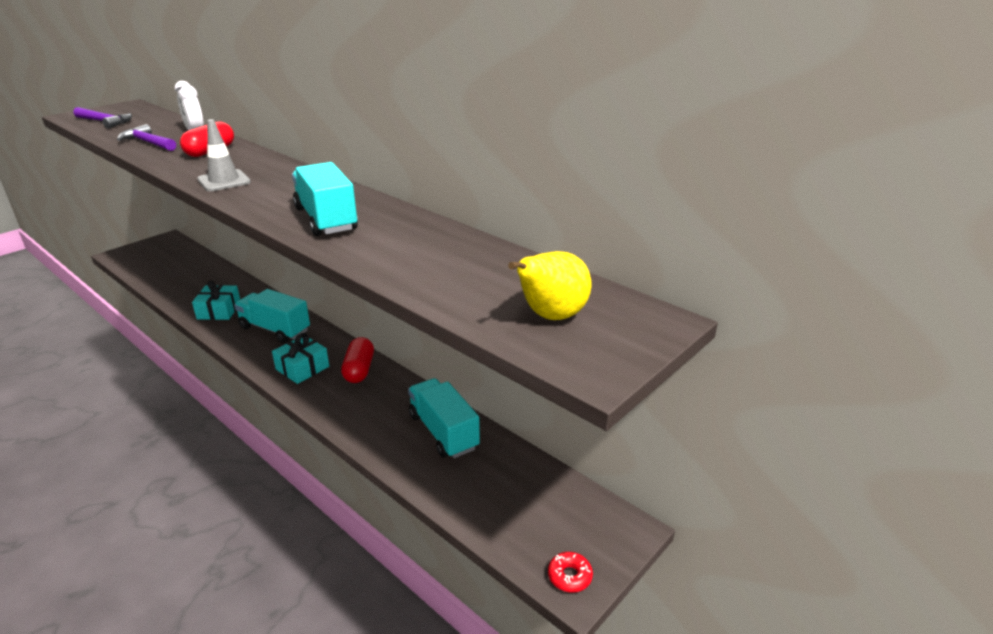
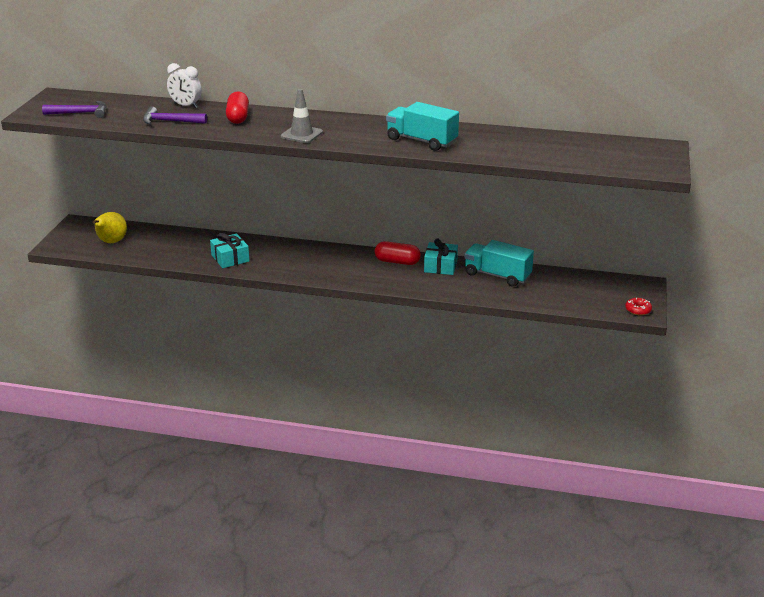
camera: 30 degrees left, 0 degrees up
(275, 329) = (296, 257): turquoise truck -> none
(302, 368) = (356, 272): turquoise gift -> turquoise gift (440, 266)
(359, 370) = (397, 262): red capsule -> red capsule turned 45 degrees counterclockwise
(550, 316) = (619, 156): yellow pear -> yellow pear (111, 242)

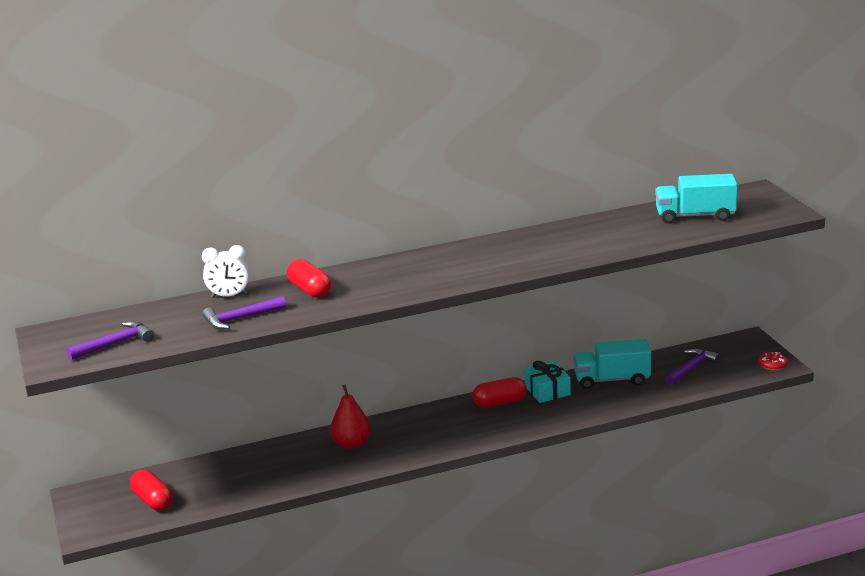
camera: 30 degrees left, 5 degrees down
(111, 242) = (153, 500): yellow pear -> red capsule
(230, 258) = (319, 465): turquoise gift -> none
(267, 252) = (351, 444): none -> red pear
(301, 134) = (408, 286): grey traffic cone -> none
(421, 141) = (538, 254): turquoise truck -> turquoise truck (695, 216)
(569, 289) = (691, 368): none -> purple hammer

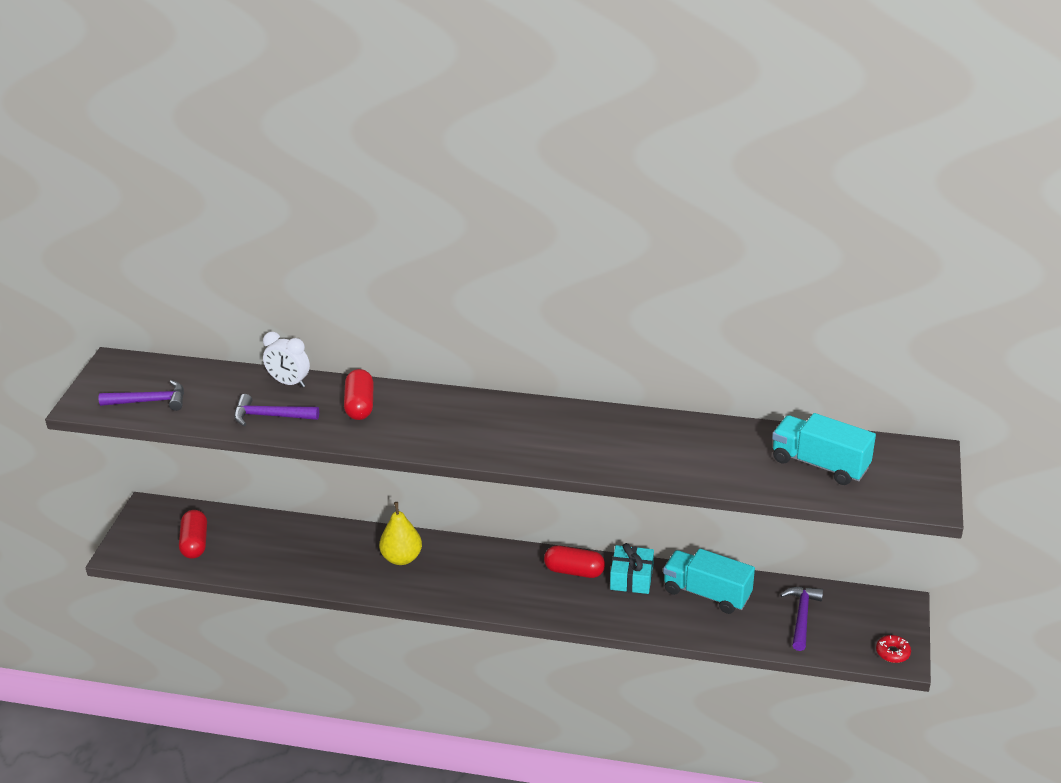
camera: 30 degrees right, 10 degrees up
(351, 444) = (401, 558): red pear -> yellow pear
(691, 368) = (801, 616): purple hammer -> purple hammer turned 60 degrees counterclockwise

